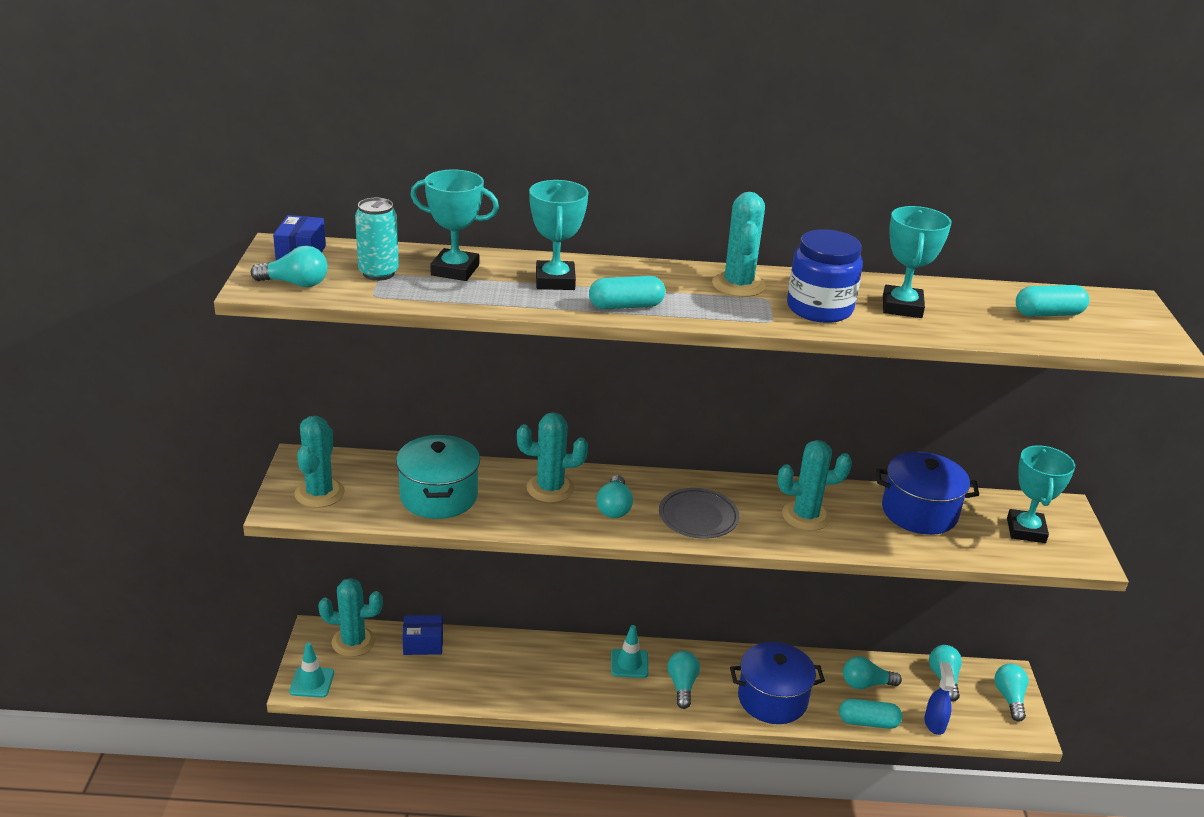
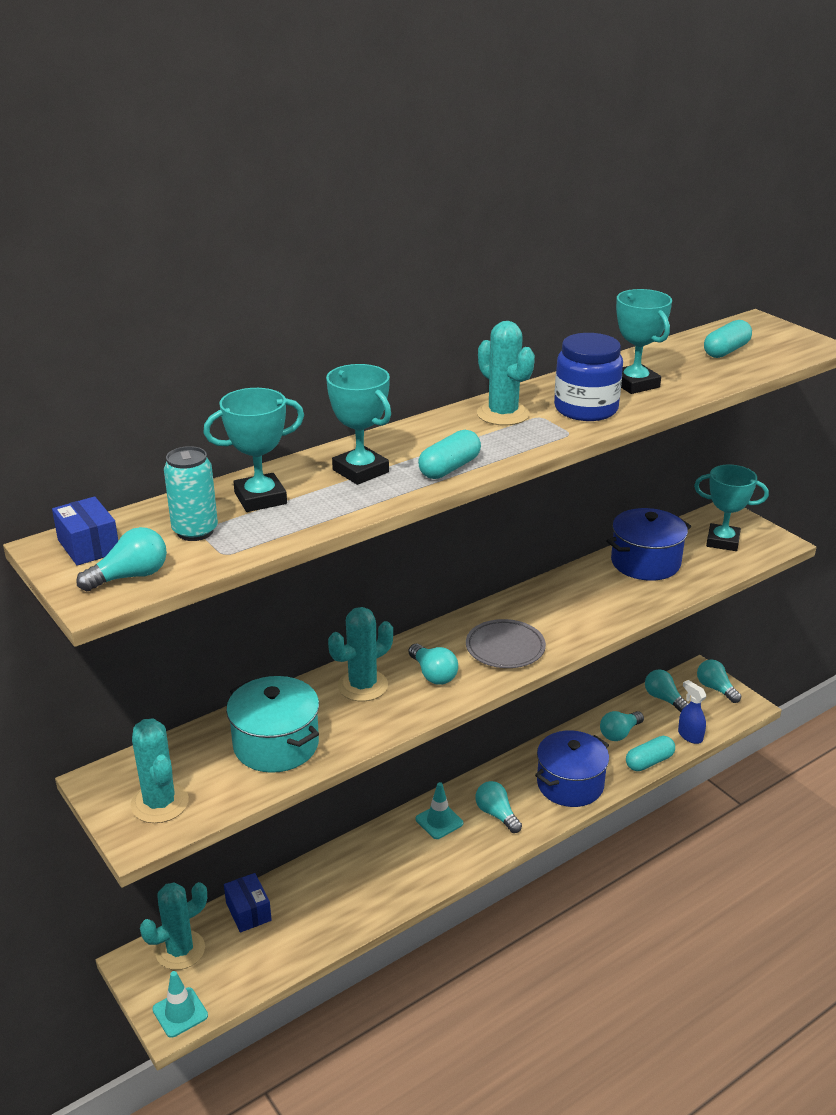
camera: 35 degrees left, 0 degrees up
(423, 644) = (248, 911): blue box -> blue box turned 75 degrees counterclockwise
(806, 516) = (577, 605): turquoise cactus -> none
(1025, 530) = (722, 541): turquoise trophy -> turquoise trophy turned 45 degrees counterclockwise

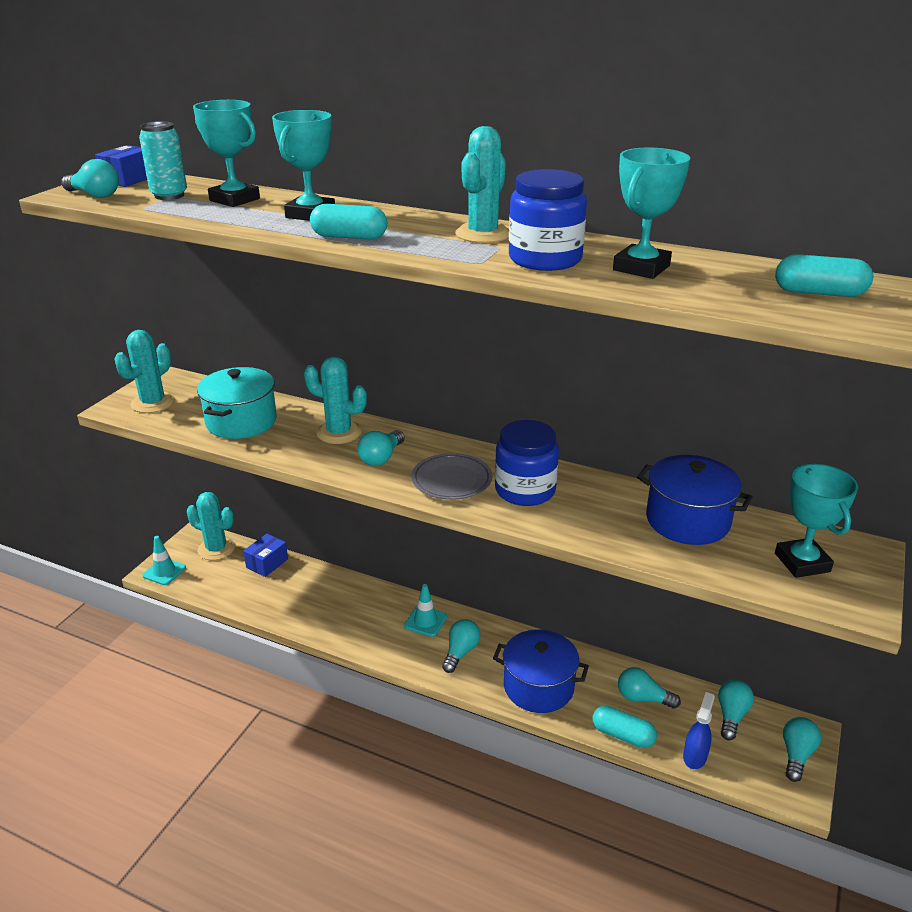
camera: 60 degrees right, 0 degrees up
(550, 617) = (525, 490): none -> blue jar

